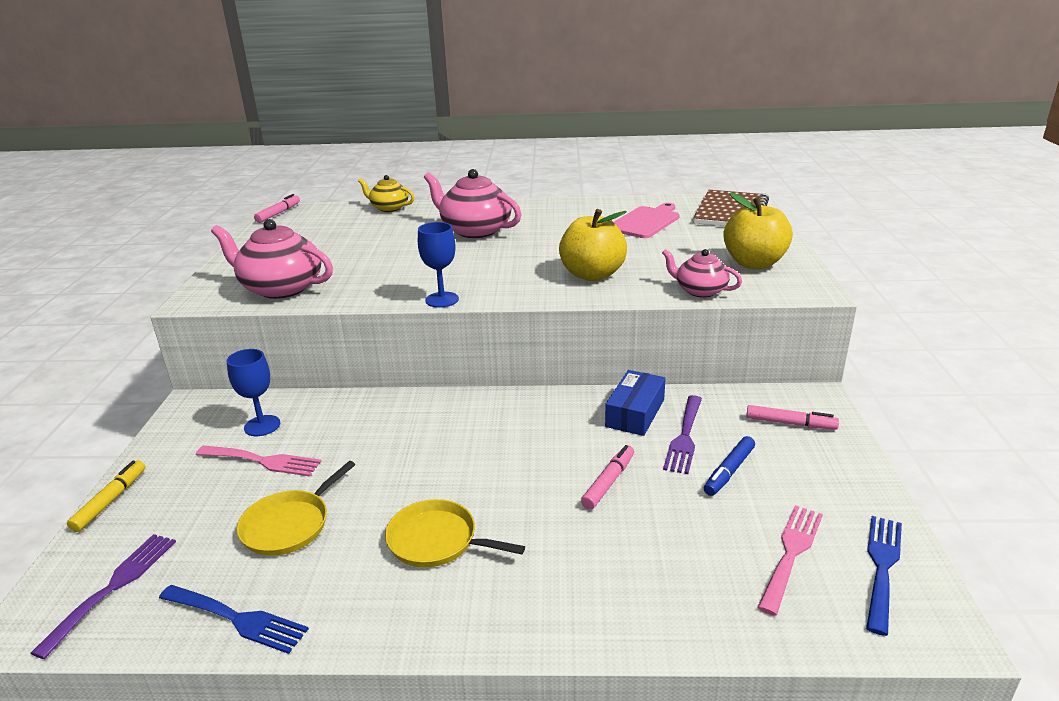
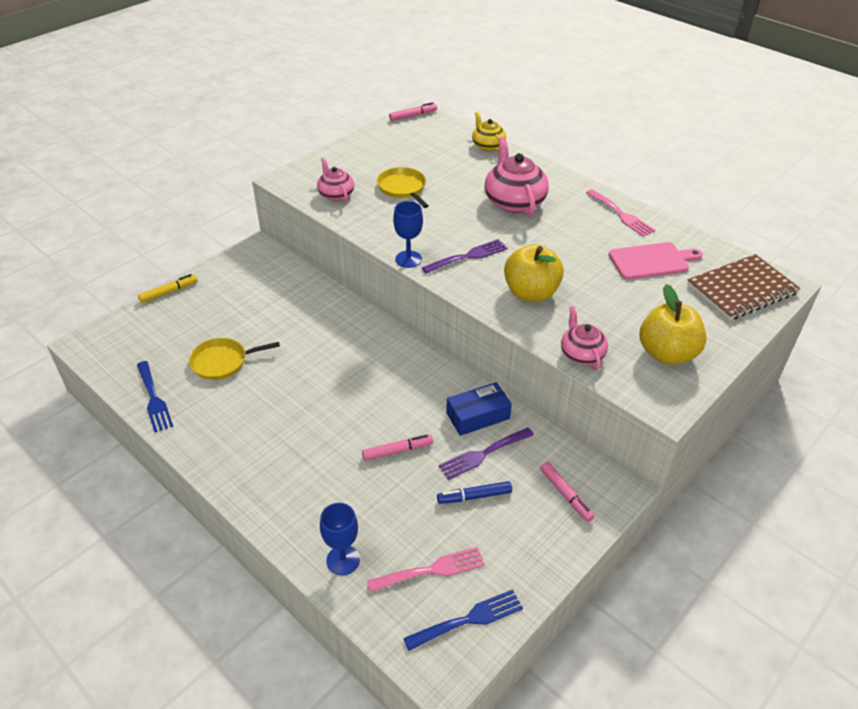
camera: 40 degrees right, 15 degrees up
(114, 587) = (128, 345): purple fork -> purple fork (468, 256)
(262, 426) = (274, 286): blue goblet -> blue goblet (343, 560)
(263, 461) = (251, 312): pink fork -> pink fork (621, 214)
(281, 288) = (336, 194): pink teapot -> pink teapot, size x0.59
(437, 540) = (272, 421): yellow pan -> yellow pan (403, 188)

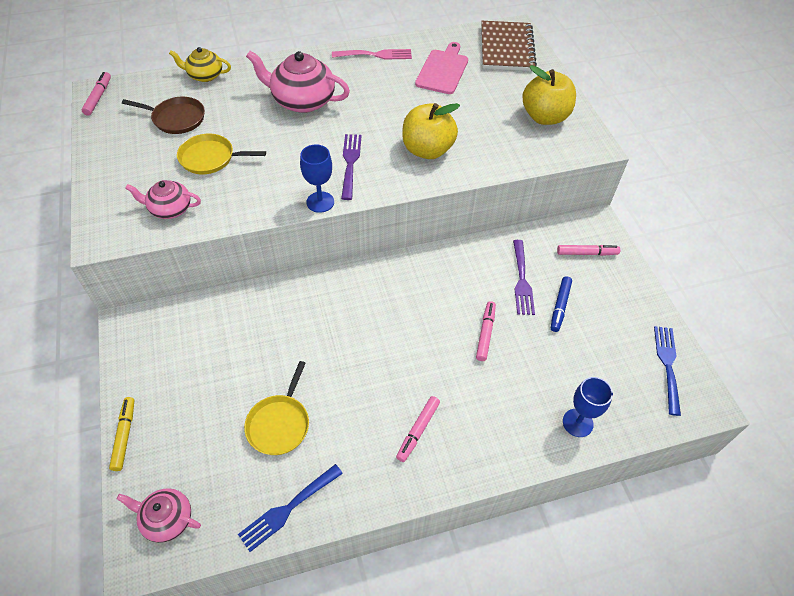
camera: 60 degrees left, 10 degrees up
(154, 399) = (288, 509): blue fork -> blue fork turned 135 degrees clockwise
(264, 445) = (418, 430): none -> pink marker
(427, 155) = (176, 118): none -> brown pan
(431, 570) = (614, 367): pink fork -> none
(477, 416) = (480, 264): blue box -> none
(581, 354) = (516, 158): pink teapot -> pink teapot (167, 519)

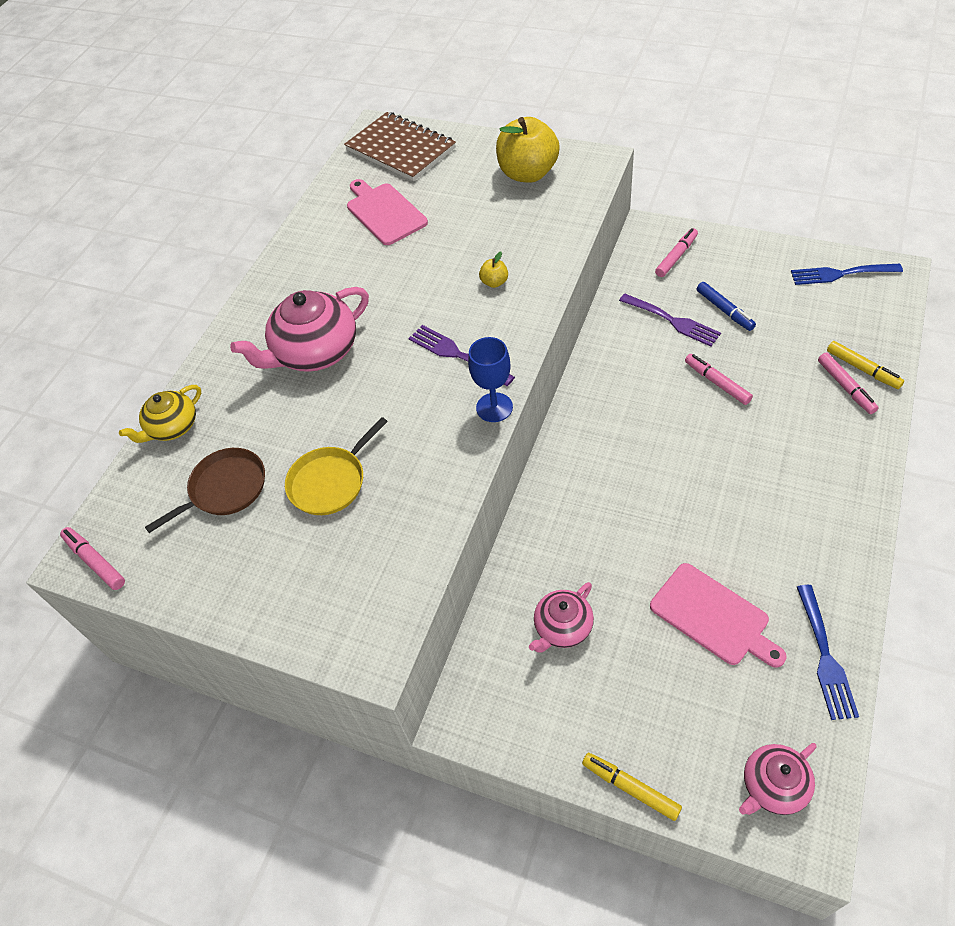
camera: 45 degrees left, 0 degrees up
(170, 209) = (383, 558): pink teapot -> pink teapot (562, 627)
(279, 424) = (713, 616): yellow pan -> pink cutting board
(376, 55) = (303, 254): pink fork -> none
(418, 430) = (797, 496): pink marker -> pink marker (845, 387)
(427, 150) = (494, 282): yellow apple -> yellow apple, size x0.42
(577, 423) = (862, 369): blue goblet -> yellow marker
(667, 365) = (840, 274): blue fork -> blue fork turned 45 degrees counterclockwise

